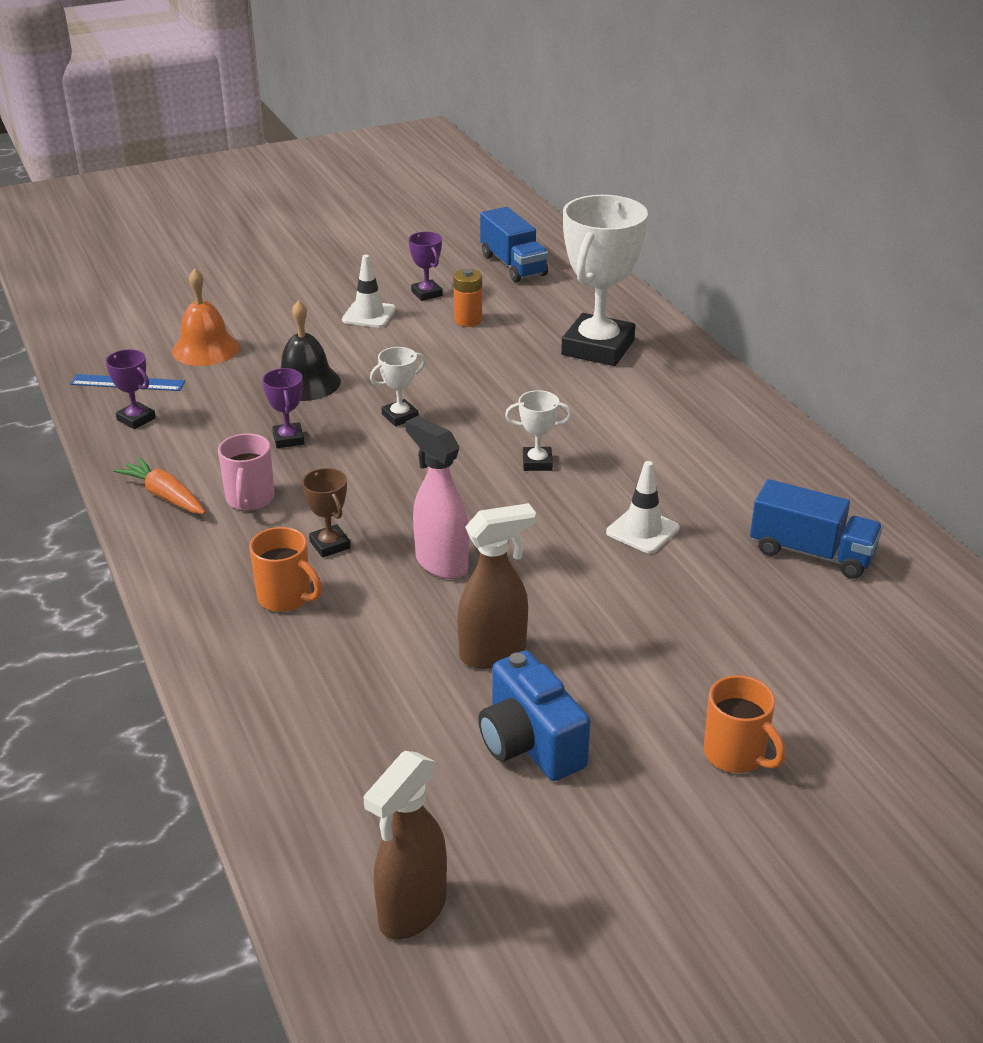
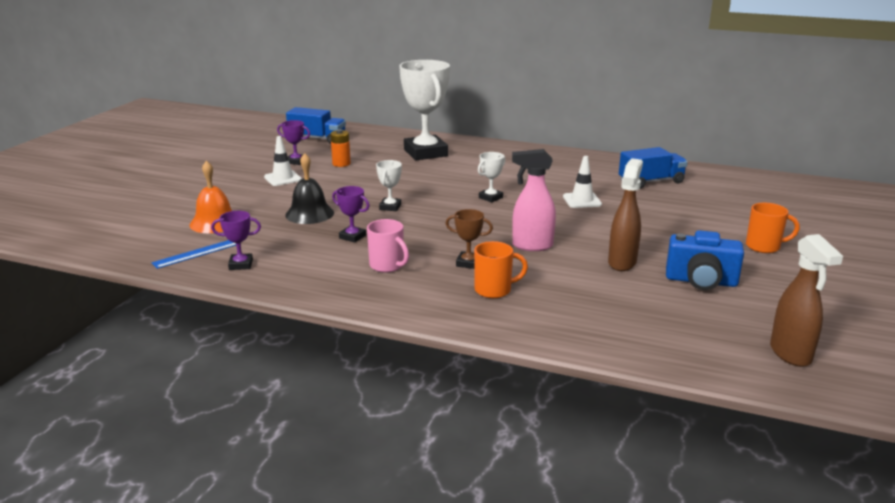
camera: 45 degrees left, 10 degrees down
(165, 496) = (336, 285): orange carrot -> none

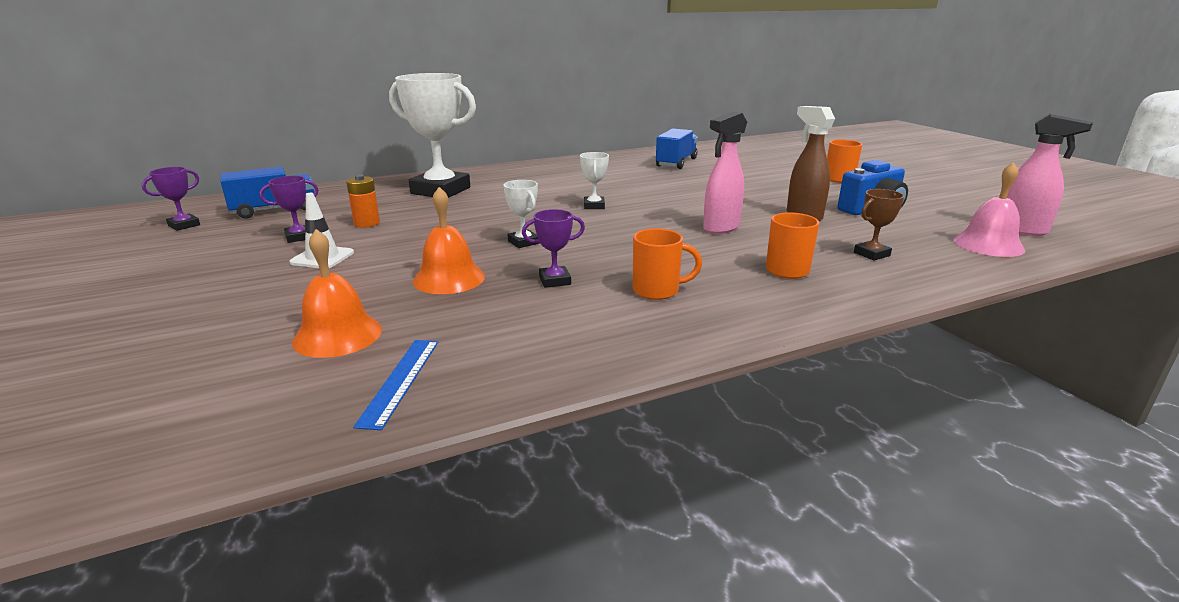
camera: 45 degrees left, 0 degrees up
(241, 265) = (498, 364): purple trophy -> purple trophy (184, 225)
(309, 214) = (449, 278): black bell -> orange bell
(387, 266) = (657, 291): pink mug -> orange mug
(468, 263) = (713, 259): brown trophy -> brown trophy (871, 254)
(582, 200) = (666, 187): white traffic cone -> none
(710, 347) = (988, 244): none -> pink bell
(790, 354) = (1022, 230): brown spray bottle -> pink spray bottle

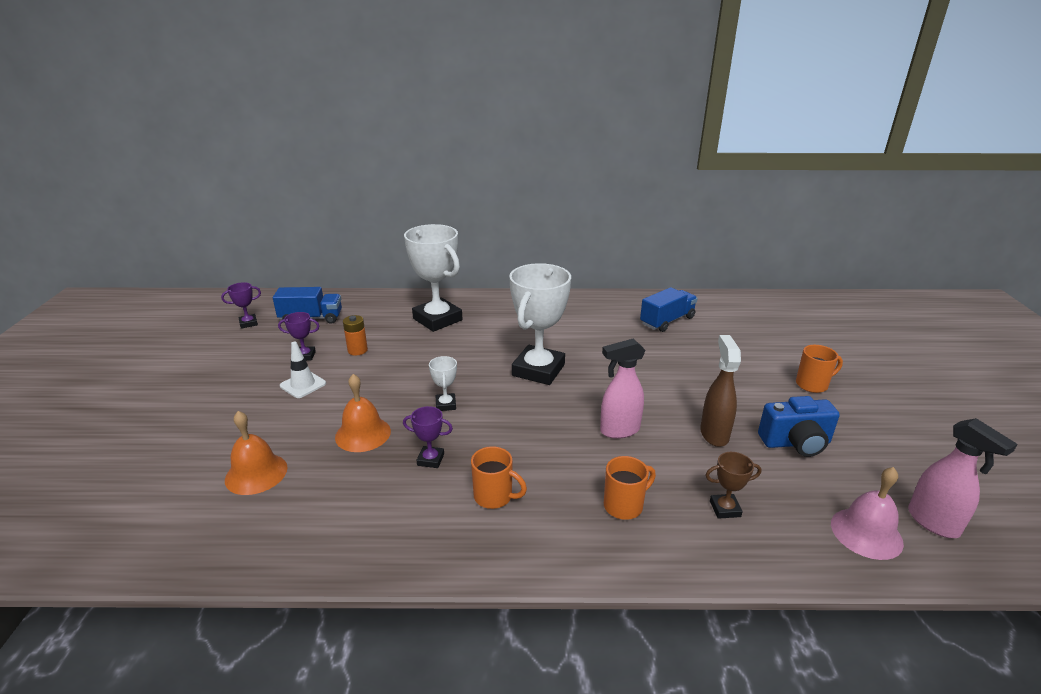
camera: 25 degrees right, 5 degrees up
(400, 381) = (258, 532): blue ruler -> none
(594, 206) = (538, 370): white trophy -> white trophy, size x2.28

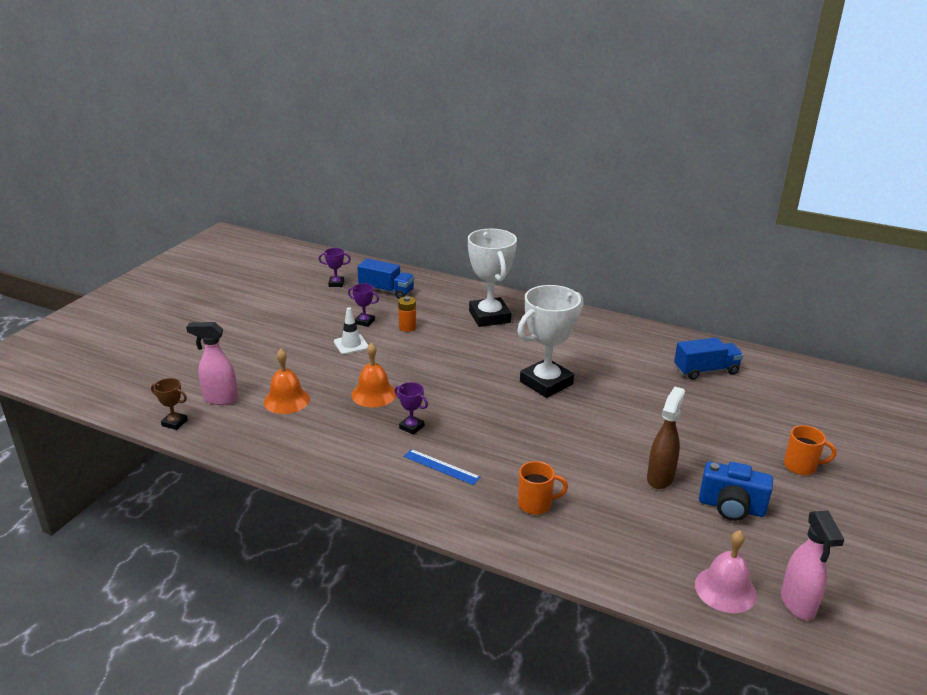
camera: 25 degrees right, 0 degrees up
(446, 405) = (449, 390): white trophy -> none
(494, 497) = (441, 467): orange mug -> blue ruler
(619, 430) = (577, 450): pink spray bottle -> pink spray bottle (220, 399)
(725, 509) = (617, 533): brown trophy -> brown trophy (174, 423)

